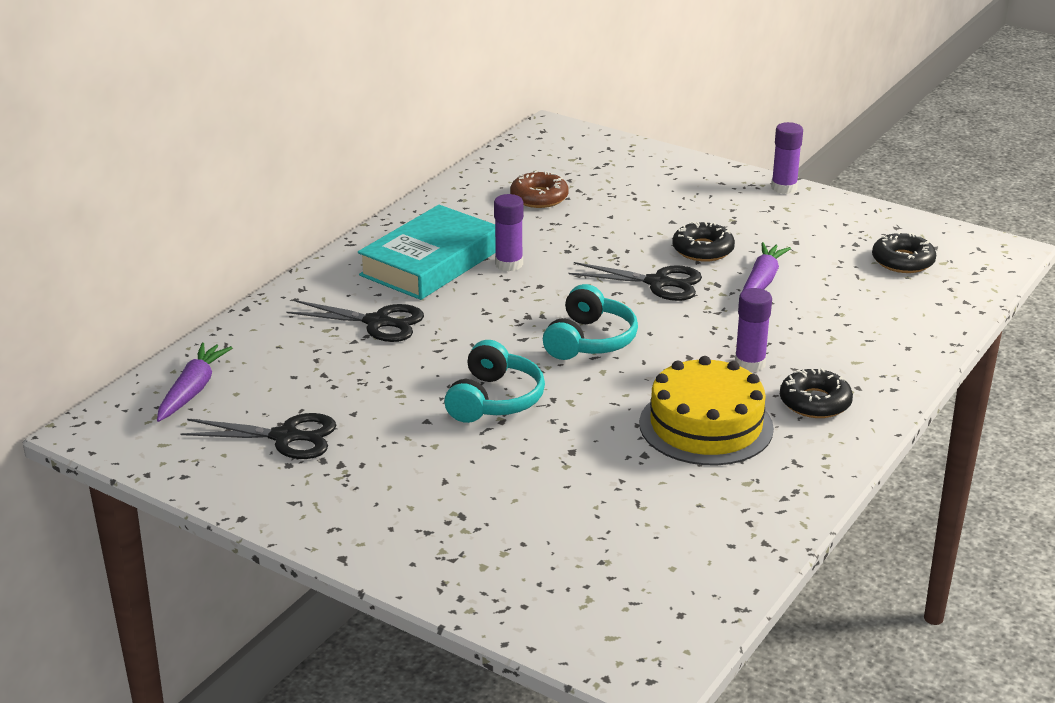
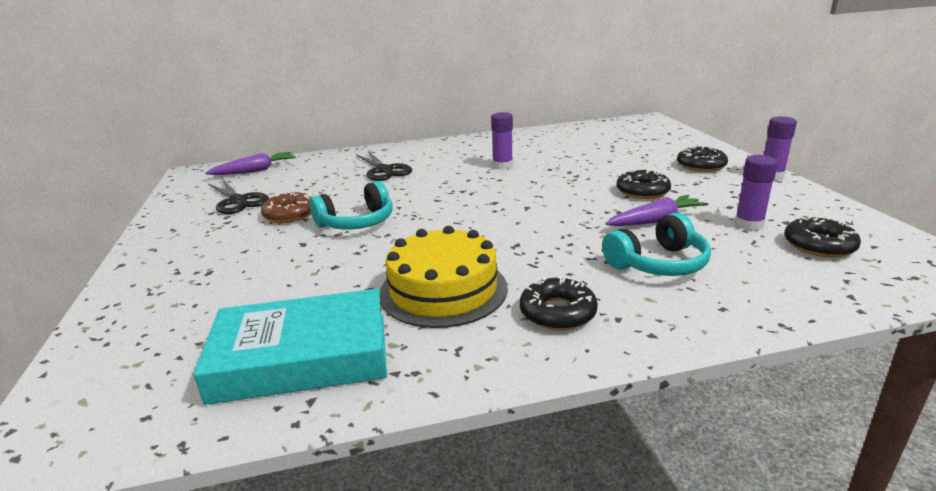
camera: 45 degrees right, 5 degrees down
(430, 263) = (464, 155): turquoise book -> turquoise book (302, 356)
(539, 197) = (581, 143): brown donut -> brown donut (290, 214)
(589, 340) = (471, 213): turquoise headphones -> turquoise headphones (658, 263)
(658, 283) = (576, 199): black scissors -> none
(708, 193) = (701, 165): none -> black donut
(750, 364) = (553, 265): purple glue stick -> purple glue stick (749, 224)

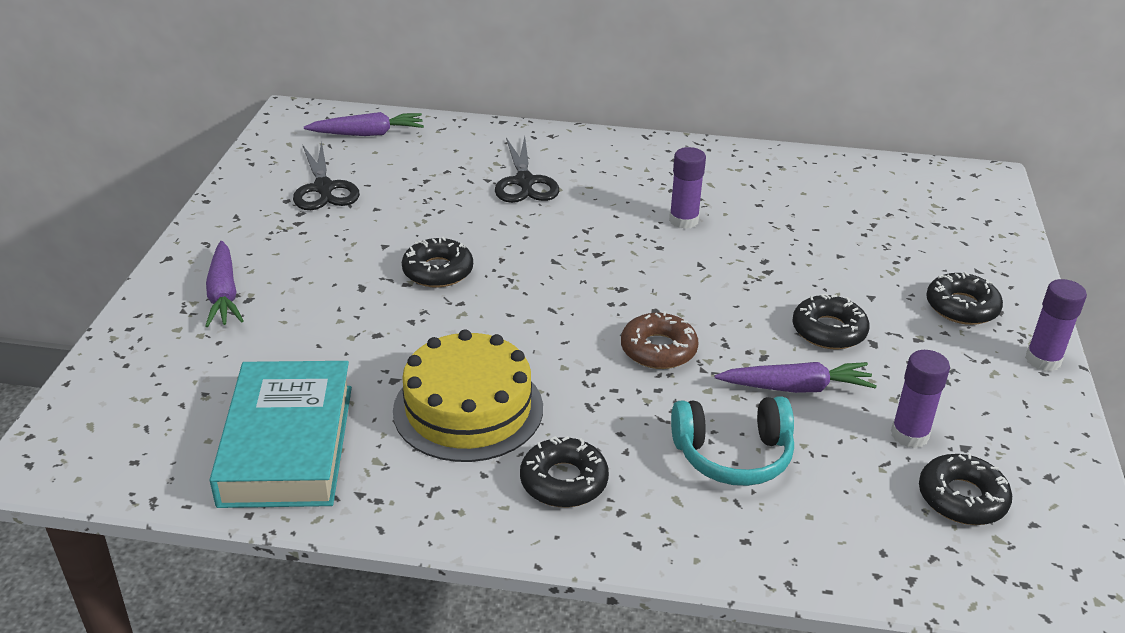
camera: 20 degrees right, 10 degrees up
(184, 274) = (224, 294): none -> purple carrot
(290, 214) = (371, 232): brown donut -> brown donut (658, 349)
(302, 356) = (287, 444): turquoise book -> turquoise book turned 75 degrees clockwise
(357, 222) = (438, 271): turquoise headphones -> black donut

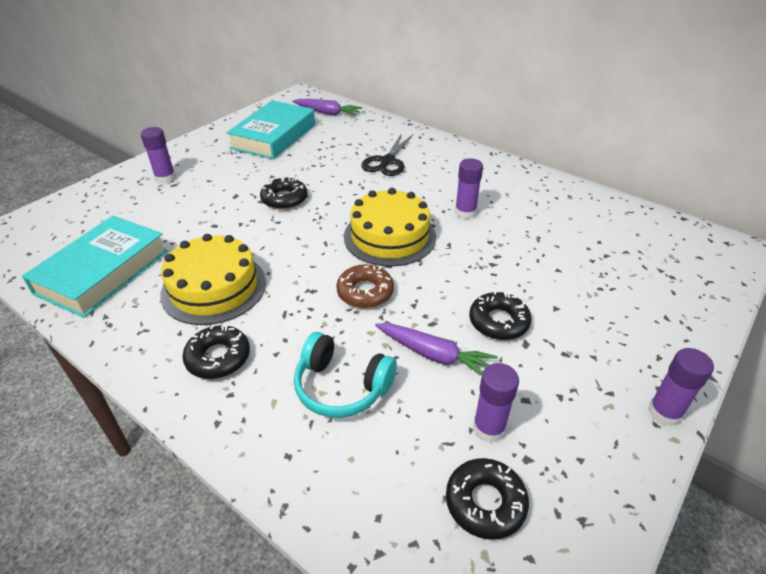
camera: 30 degrees right, 5 degrees up
(224, 294) = (165, 178): purple carrot -> purple glue stick
(324, 188) = (274, 136): black scissors -> turquoise book
(623, 276) = (389, 236): none -> yellow cake
(961, 307) = (626, 341): black donut -> none

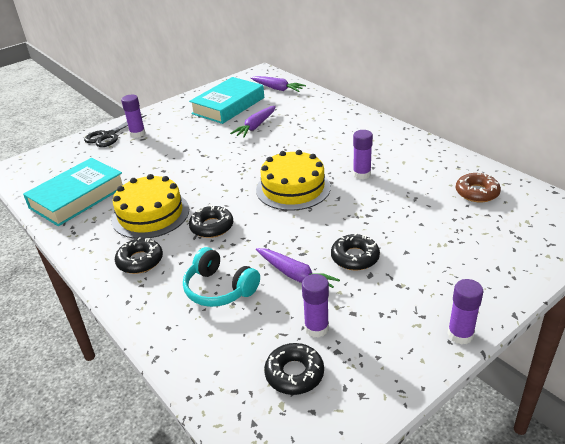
camera: 15 degrees right, 5 degrees down
(284, 199) = (221, 154): black donut -> black donut (212, 227)
(316, 160) = (256, 126): none -> purple carrot
(365, 292) = (259, 227): brown donut -> brown donut (477, 192)
(387, 161) = (313, 130): black scissors -> black scissors (109, 135)

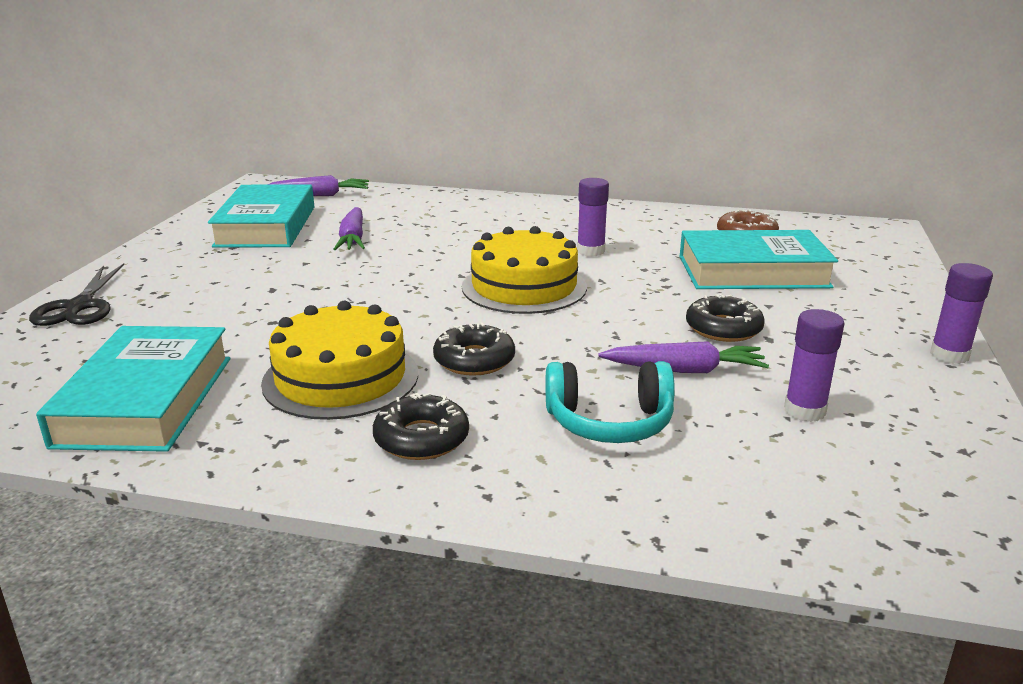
camera: 40 degrees left, 10 degrees down
(137, 134) = (141, 291): purple glue stick -> none
(294, 373) = (863, 466): black donut -> none
(435, 223) = (752, 272): none -> turquoise book

